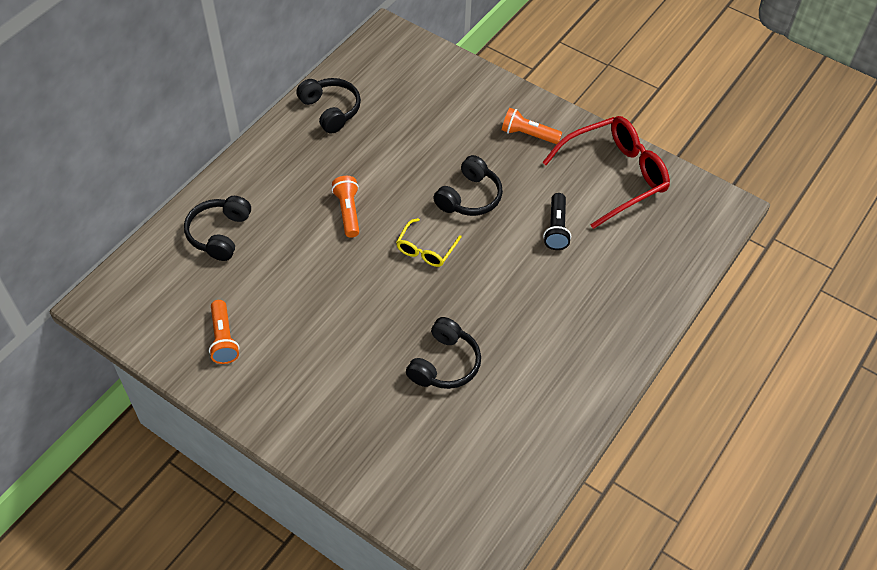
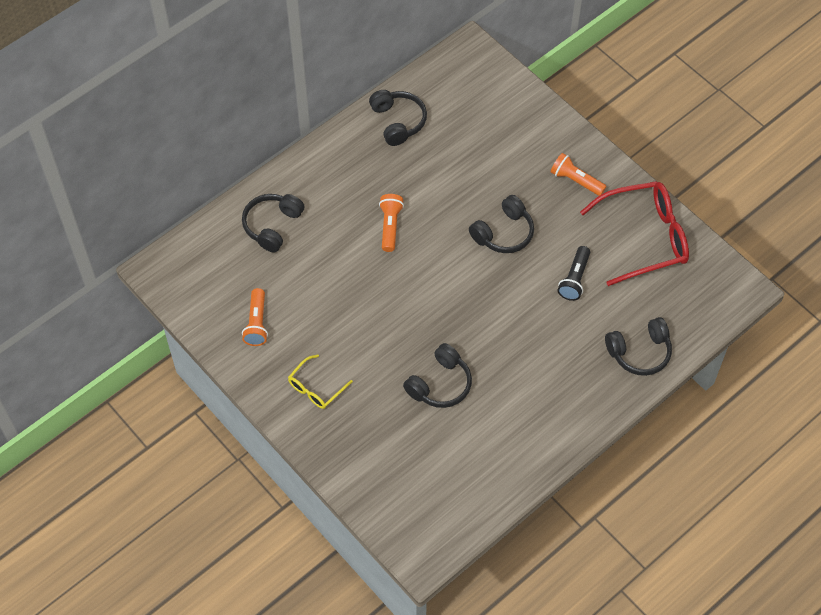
camera: 15 degrees right, 5 degrees up
(426, 249) = (451, 276): yellow glasses -> yellow glasses (316, 388)
(646, 288) = (639, 352): none -> black headphones

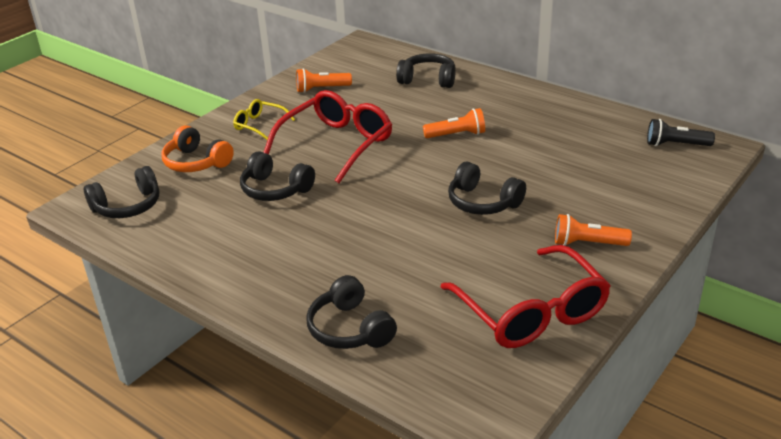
camera: 80 degrees right, 25 degrees down
(372, 449) = (196, 162): none -> orange headphones
(376, 325) = (336, 144): none -> red glasses
(398, 122) = (589, 120): black headphones -> black headphones (128, 206)
(574, 279) = (441, 261): black flashlight -> black flashlight (675, 145)
(575, 181) = (587, 243): orange flashlight -> orange flashlight turned 105 degrees counterclockwise

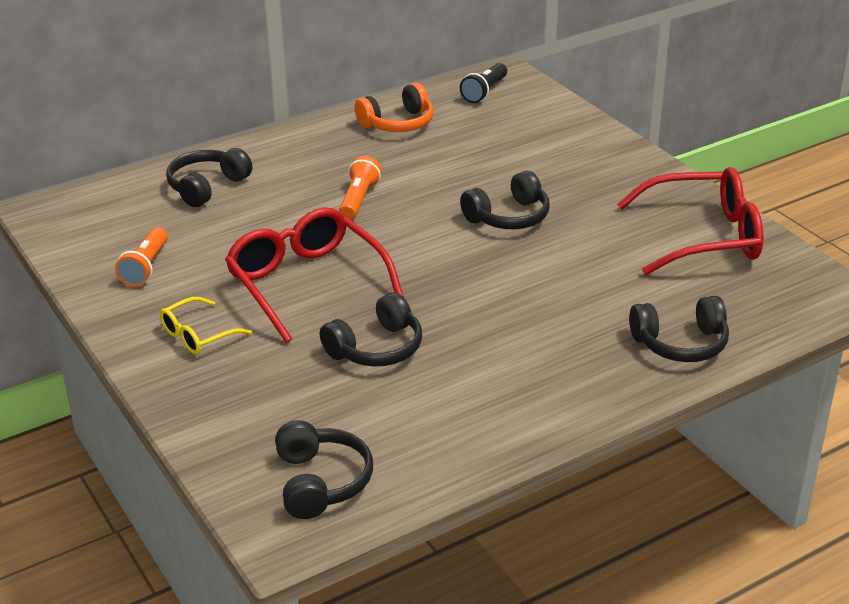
camera: 70 degrees left, 0 degrees up
(196, 162) = (252, 405): orange headphones -> orange headphones (398, 123)
(587, 243) = (616, 181): orange flashlight -> none

